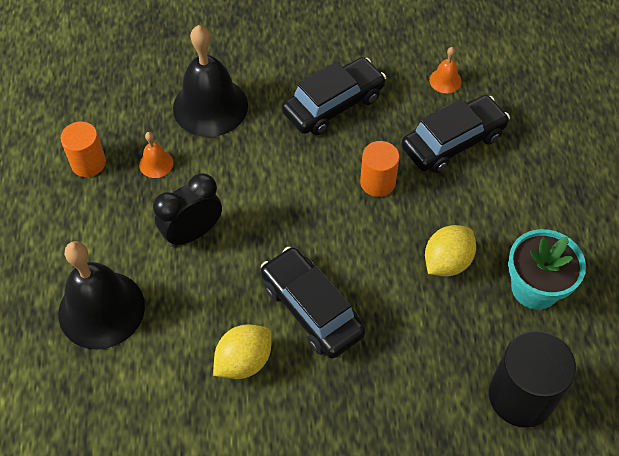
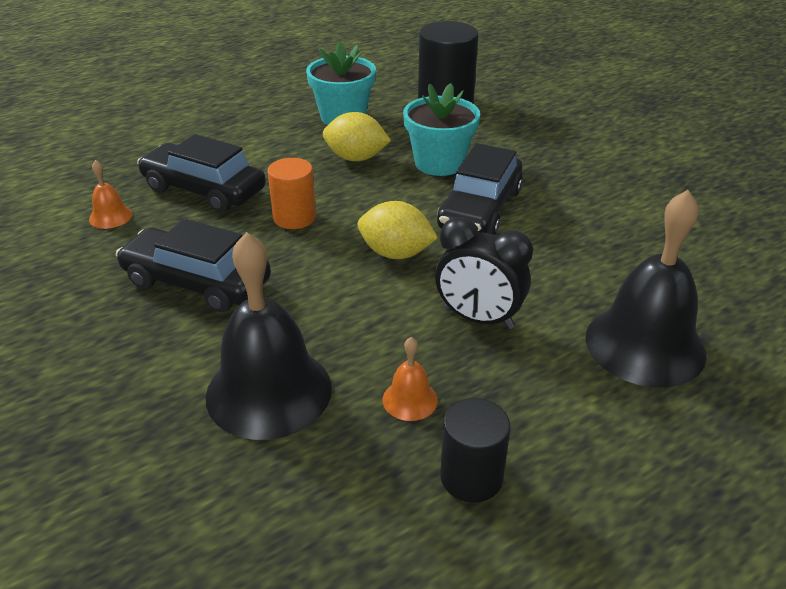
camera: 120 degrees left, 20 degrees down
(88, 163) = (471, 477): orange cylinder -> black cylinder
(244, 361) = (574, 227): yellow lemon -> yellow lemon (396, 253)
(401, 321) = (439, 163): none -> turquoise flower pot

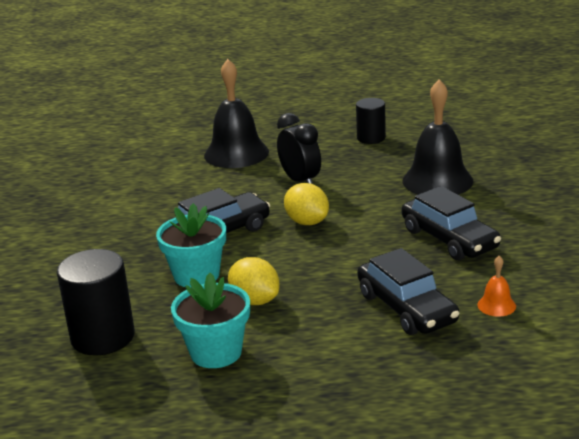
camera: 145 degrees left, 10 degrees down
(294, 217) = (352, 263): orange cylinder -> none
(410, 400) = (371, 162): orange bell -> none

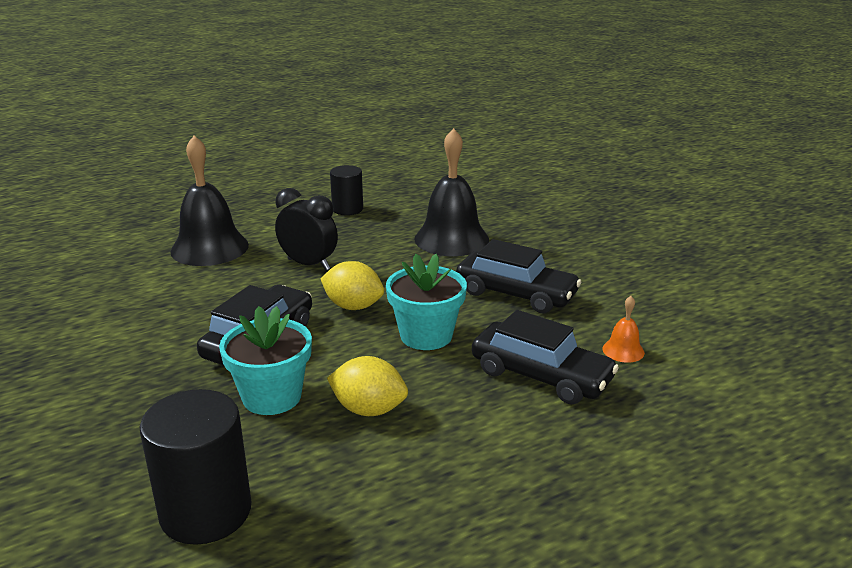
camera: 30 degrees left, 0 degrees up
(216, 352) = (374, 488): turquoise flower pot -> turquoise flower pot (426, 335)

